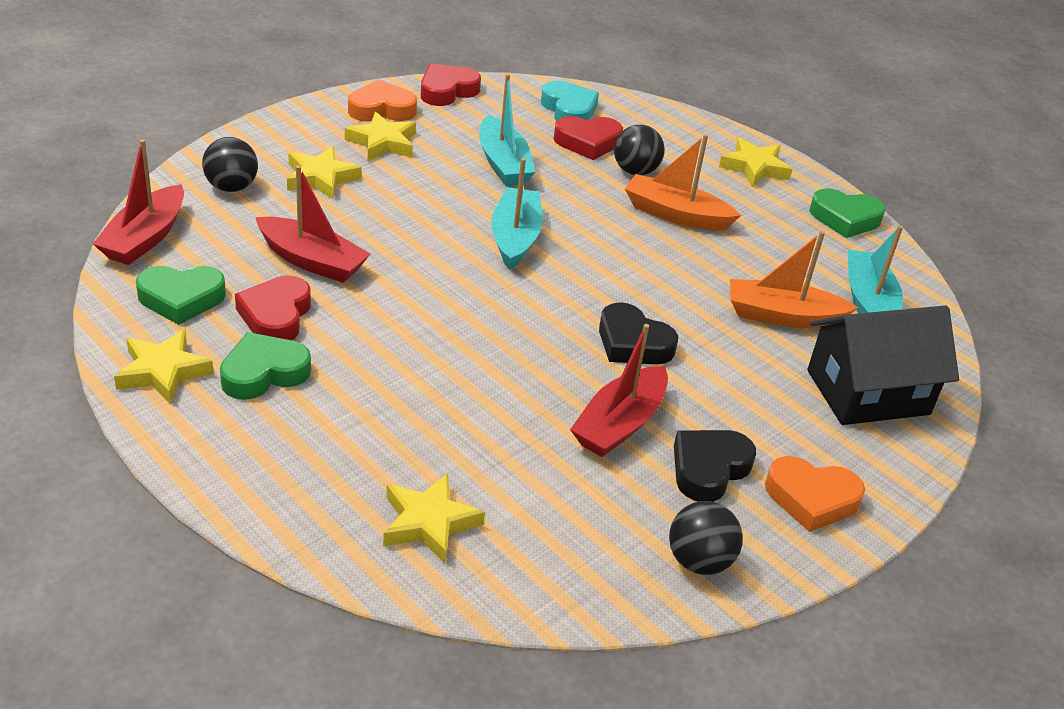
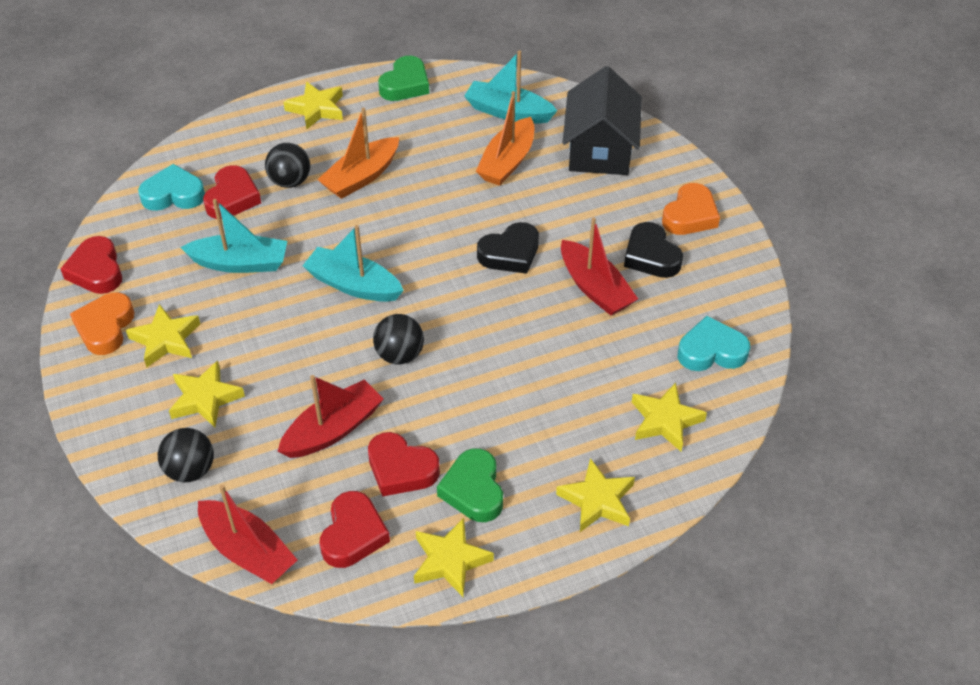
camera: 65 degrees left, 10 degrees up
(181, 298) = (353, 534): green heart -> red heart
(280, 477) = (597, 500): none -> yellow star
(571, 554) = (711, 351): none -> turquoise heart
(699, 561) = (731, 289): black ball -> black ball (399, 355)

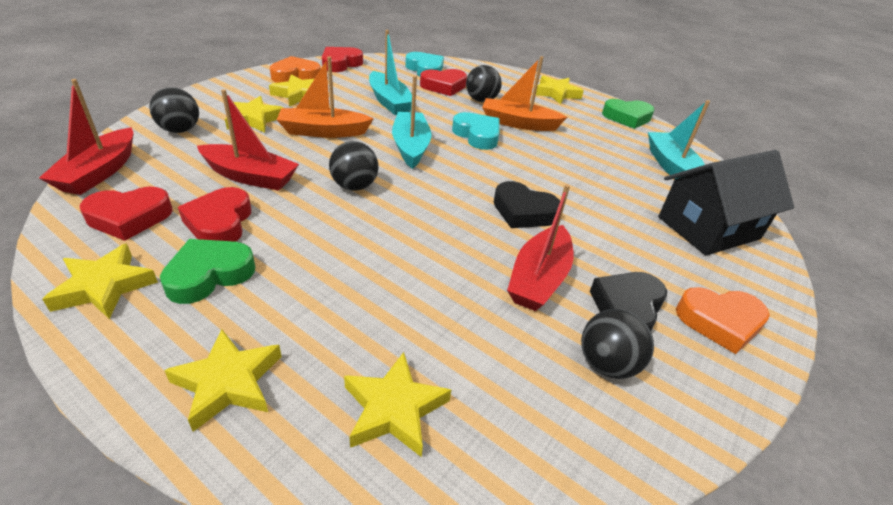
camera: 55 degrees right, 10 degrees down
(507, 162) = (621, 181): orange boat -> orange boat (323, 132)
(690, 297) = (606, 364): none -> black ball
(711, 351) = (544, 419): turquoise heart -> turquoise heart (477, 135)

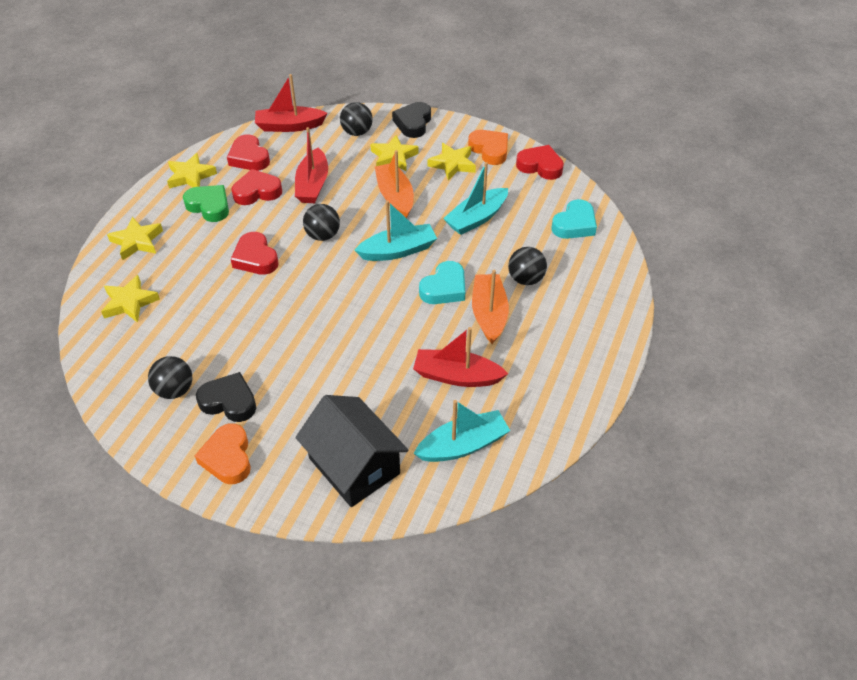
camera: 80 degrees right, 10 degrees up
(444, 86) = (541, 246): red heart -> red heart (255, 258)
(523, 211) = (328, 334): black heart -> black heart (413, 123)
(539, 279) = (247, 351): red boat -> red boat (457, 376)
(556, 93) = (592, 338): yellow star -> none
(627, 117) = (568, 408): green heart -> none

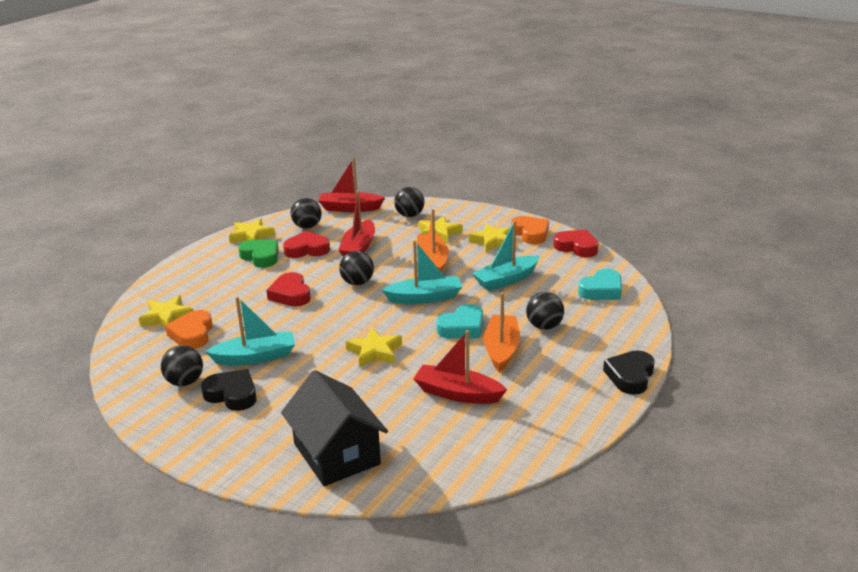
camera: 10 degrees right, 20 degrees down
(137, 241) = (189, 276): yellow star -> yellow star (375, 352)
(228, 458) = (216, 436): orange heart -> orange heart (192, 334)
(249, 157) = (307, 227): red heart -> black ball
(413, 123) = (463, 212): black heart -> black heart (630, 376)
(463, 445) = (450, 447): turquoise boat -> turquoise boat (255, 357)

